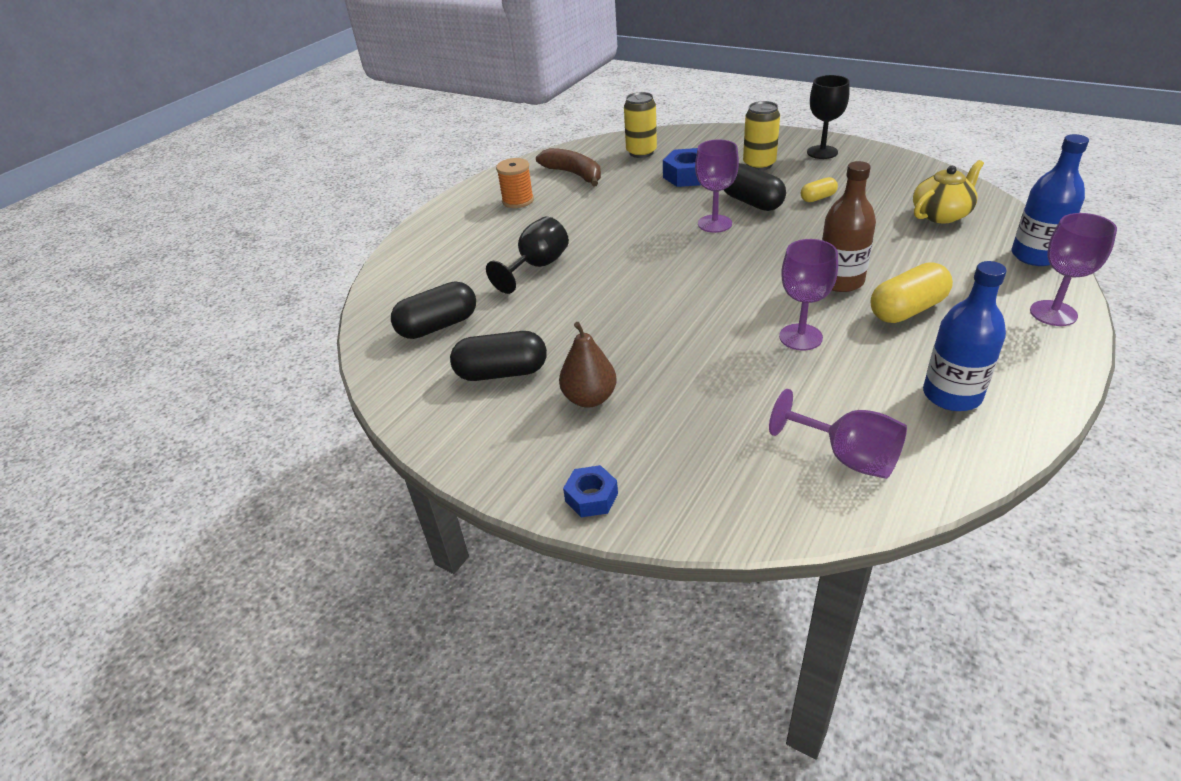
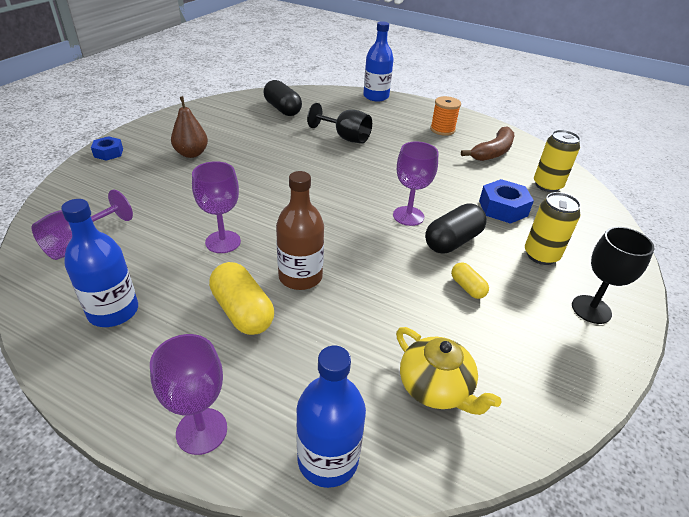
camera: 80 degrees right, 0 degrees up
(408, 246) = (376, 96): none -> blue bottle
(502, 372) = (229, 128): black capsule -> none

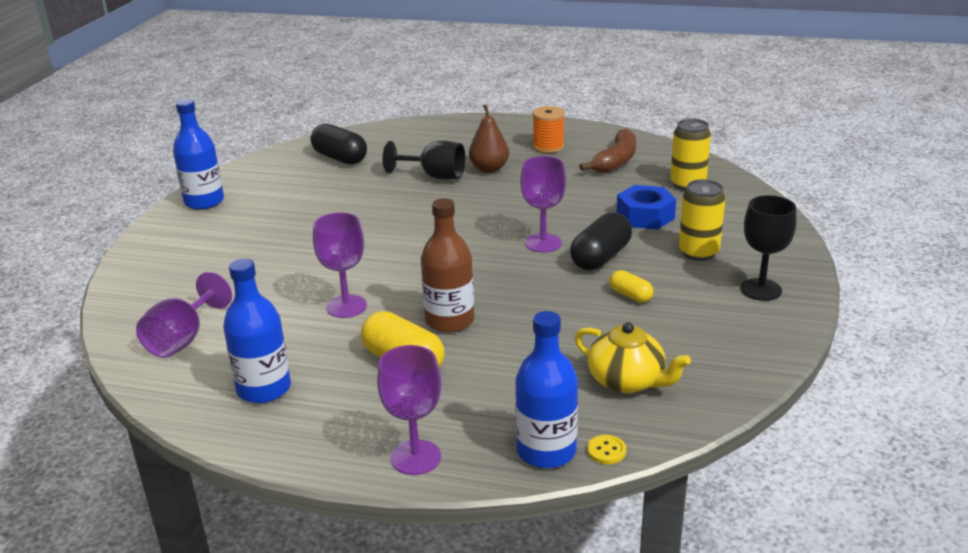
camera: 10 degrees left, 10 degrees down
(108, 153) = (149, 245): blue nut -> none
(191, 154) = (254, 227): brown pear -> brown pear (489, 169)
(376, 96) = (451, 123): blue bottle -> blue bottle (204, 202)
(387, 476) = (606, 451): none -> yellow button

